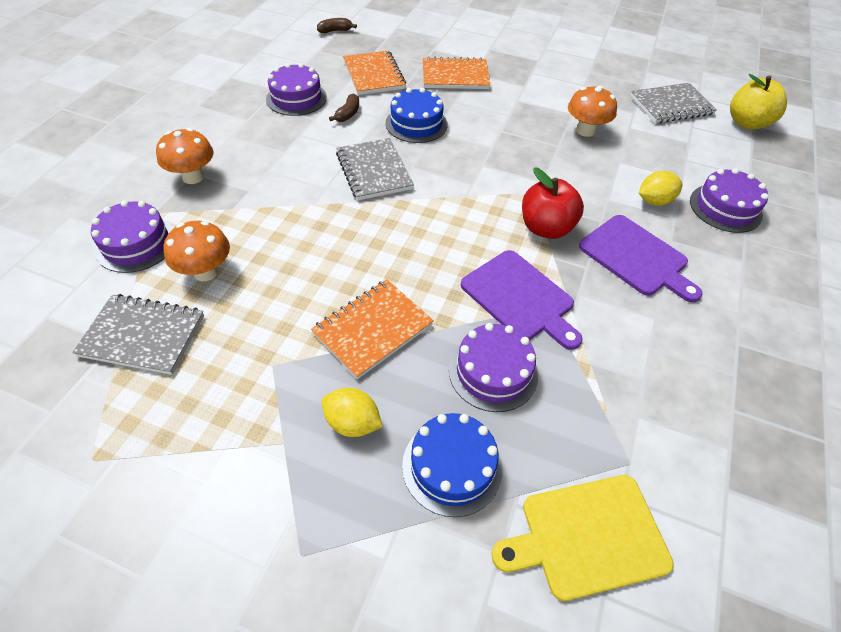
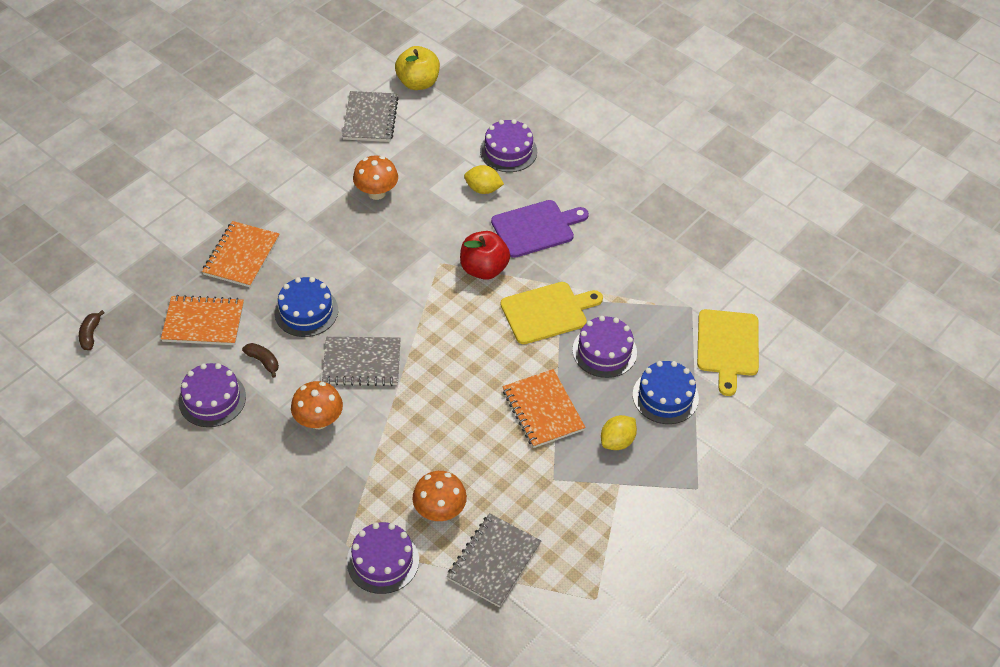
camera: 70 degrees left, 0 degrees up
(193, 177) = (305, 507): orange mushroom -> orange mushroom (319, 420)
(520, 298) = (547, 312): purple cutting board -> yellow cutting board
(654, 201) = (483, 189): yellow lemon -> yellow lemon turned 75 degrees counterclockwise

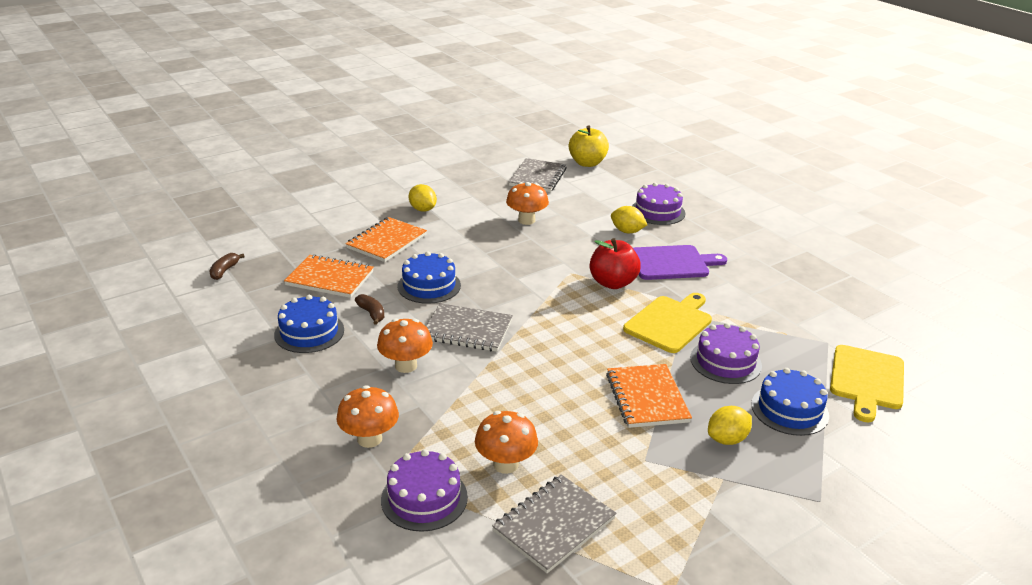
camera: 15 degrees right, 20 degrees down
(212, 399) = (309, 332): purple cake -> blue cake
(262, 197) = (423, 209): none -> yellow lemon
(316, 511) = (369, 439): none -> orange mushroom
(547, 312) = (670, 322): yellow cutting board -> yellow cutting board turned 45 degrees counterclockwise

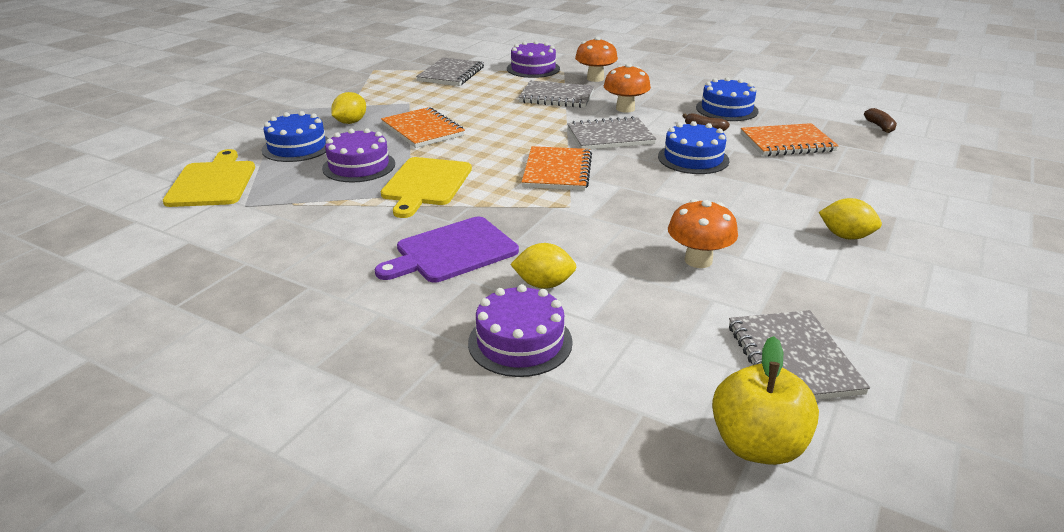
camera: 155 degrees right, 0 degrees up
(386, 241) = (806, 186): orange notebook -> orange notebook (557, 171)
(456, 413) = (556, 97): none -> grey notebook
(505, 464) = (500, 86): orange mushroom -> none
(612, 283) = (512, 207): red apple -> none

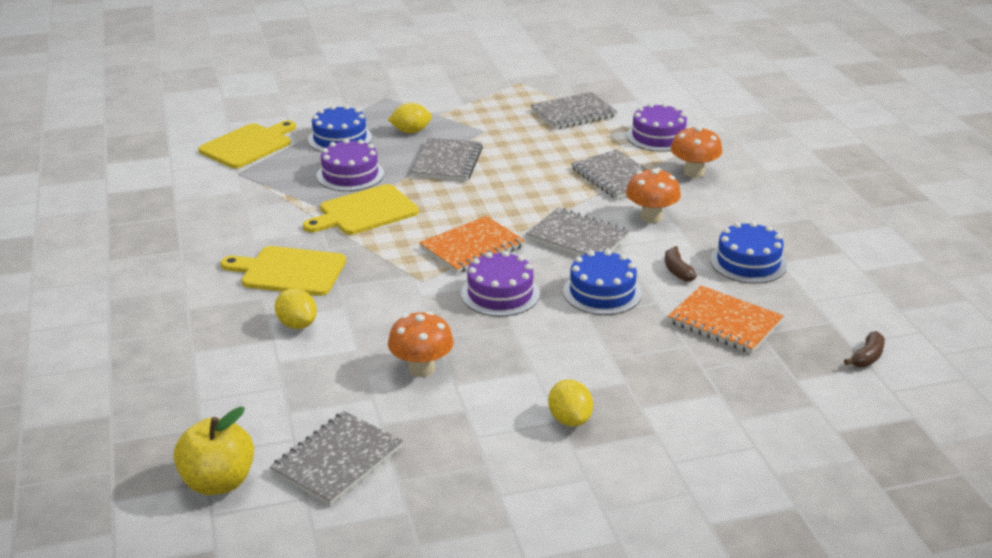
camera: 45 degrees right, 0 degrees up
(422, 130) = (447, 162): orange notebook -> grey notebook
(452, 251) = (289, 271): purple cutting board -> yellow cutting board
(520, 342) = (218, 350): purple cake -> purple cake (500, 294)

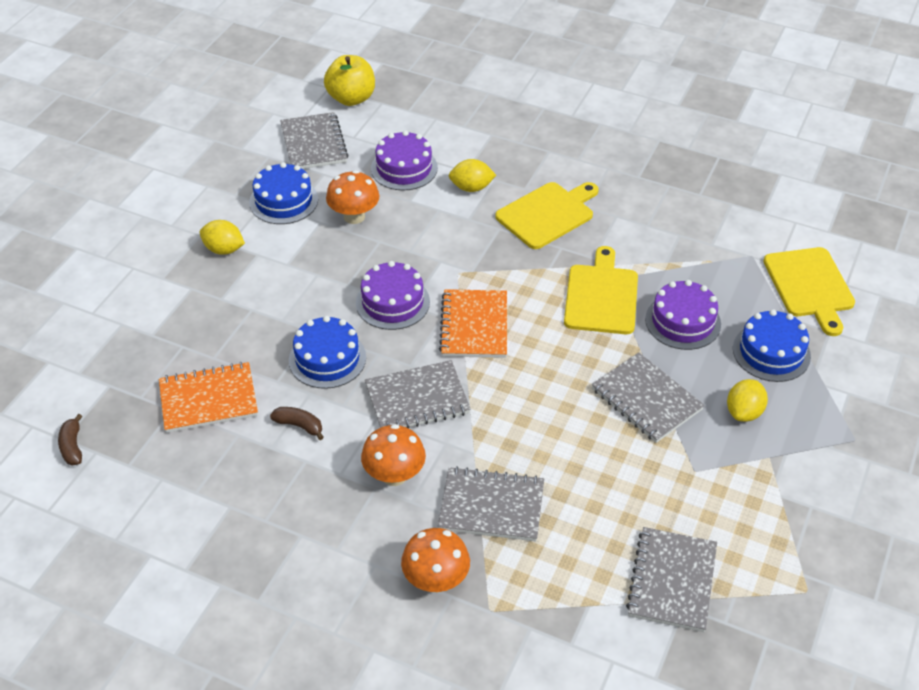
camera: 130 degrees right, 15 degrees up
(658, 137) = (542, 616): purple cake -> purple cake (404, 168)
(748, 262) = (254, 483): blue cake -> blue cake (283, 201)

